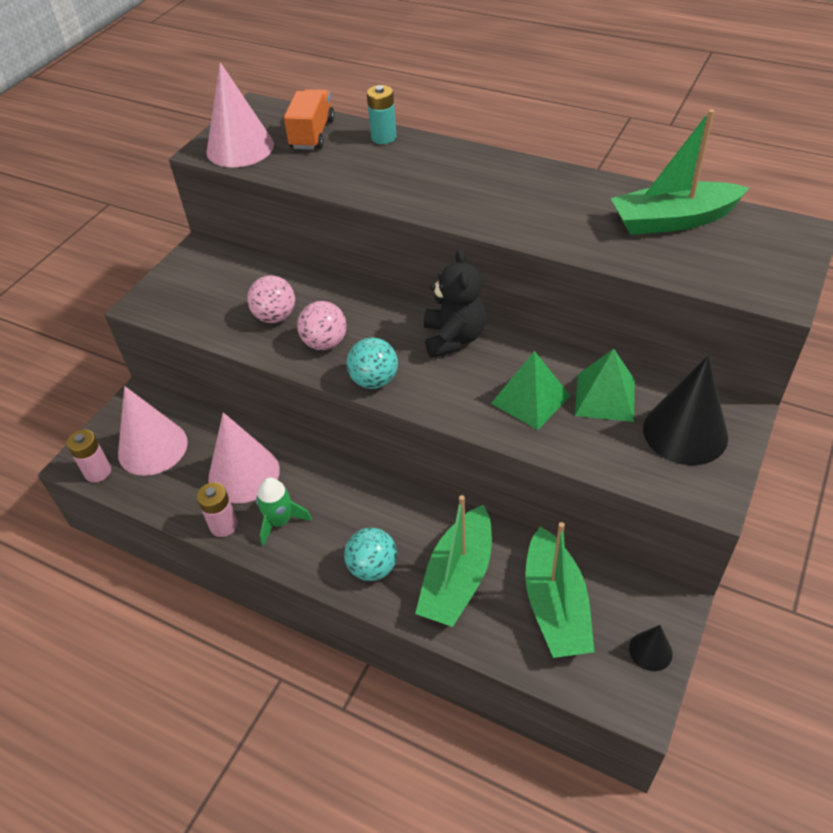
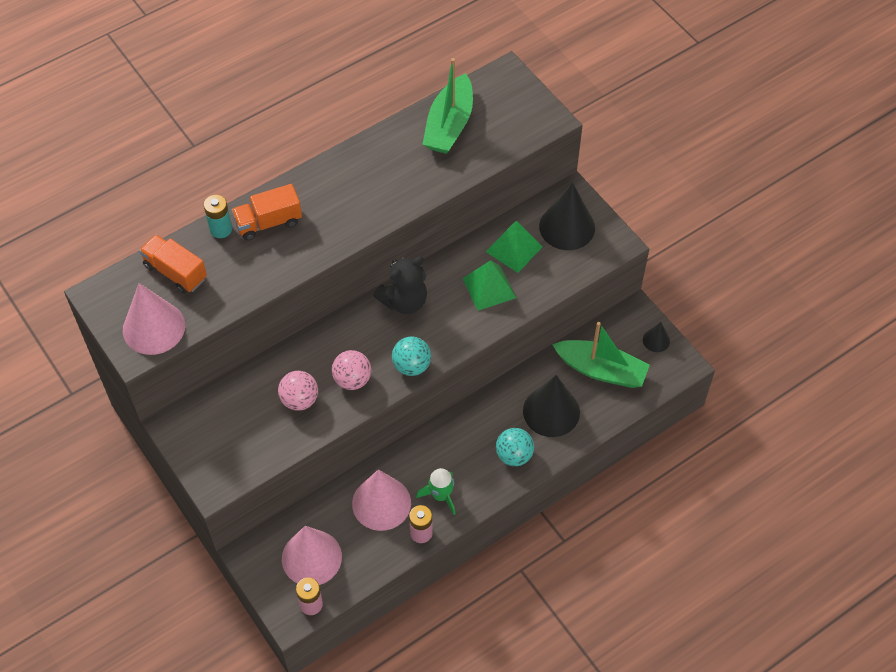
camera: 65 degrees left, 10 degrees up
(417, 159) = (268, 222): none -> orange truck
(453, 338) = (404, 301): black teddy bear -> black teddy bear turned 120 degrees clockwise
(458, 578) = (551, 411): green boat -> black cone

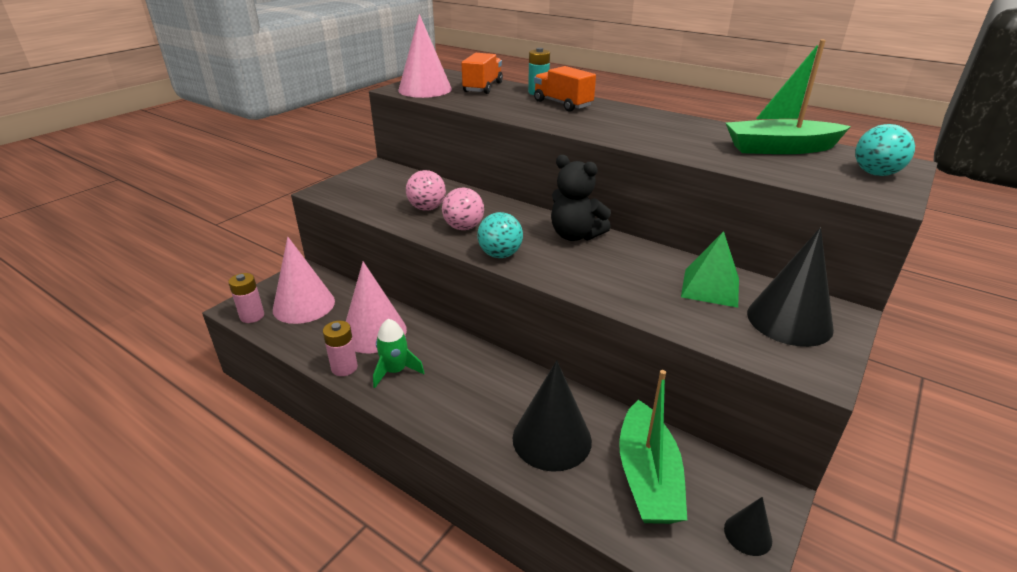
camera: 70 degrees right, 25 degrees down
(489, 288) = (640, 281): green pyramid -> none
(514, 455) = (471, 419): turquoise ball -> turquoise ball (875, 173)

